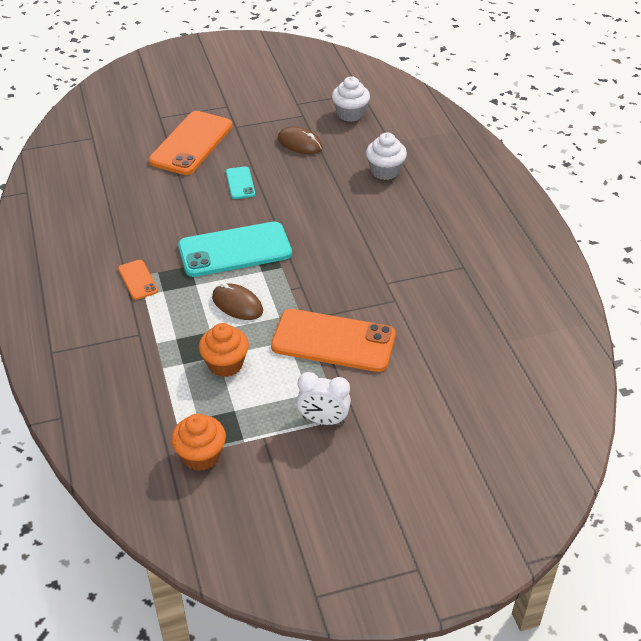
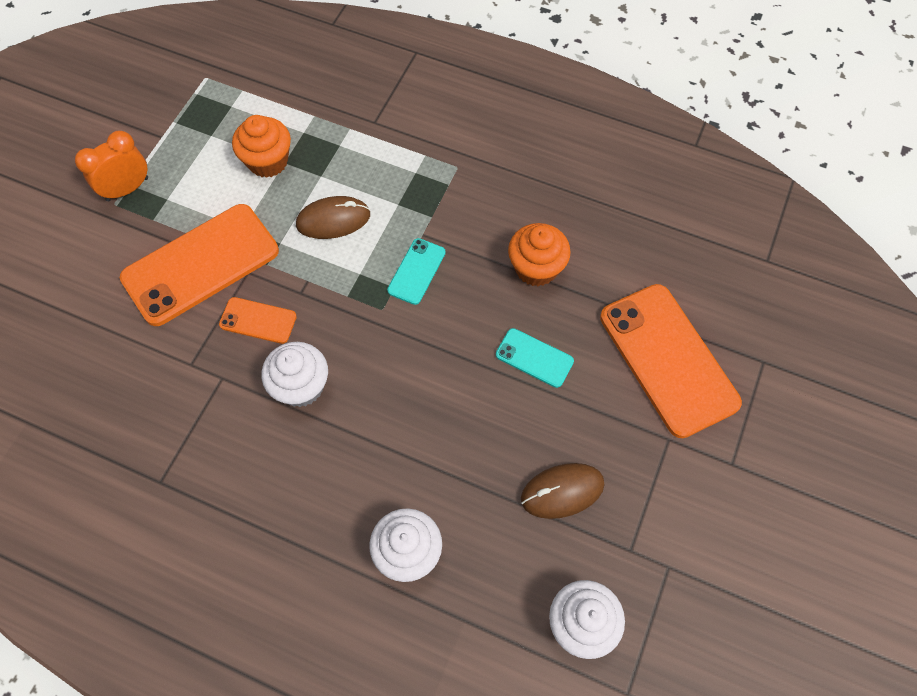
camera: 130 degrees right, 20 degrees up
(138, 280) = (452, 161): orange phone -> orange phone (258, 320)
(201, 455) = (192, 86): orange cupcake -> orange cupcake (536, 268)
(235, 250) = (416, 271): turquoise phone -> turquoise phone, size x0.47
(323, 420) = (127, 189): white clock -> orange clock
(354, 251) = (301, 386): none -> white cupcake

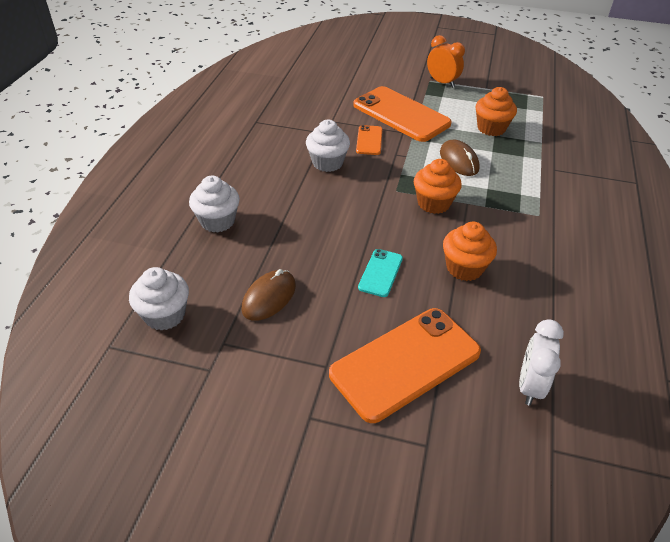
camera: 80 degrees right, 20 degrees down
(416, 271) = (433, 203): turquoise phone -> orange cupcake
(562, 491) = (269, 297): brown mouse -> brown mouse turned 60 degrees clockwise
(699, 256) = (529, 385): none -> white clock

